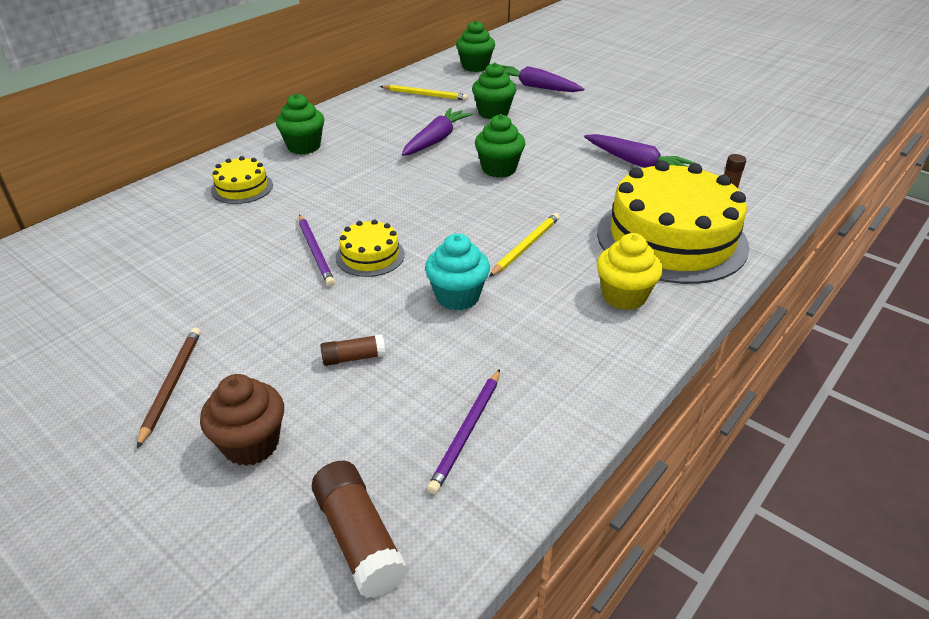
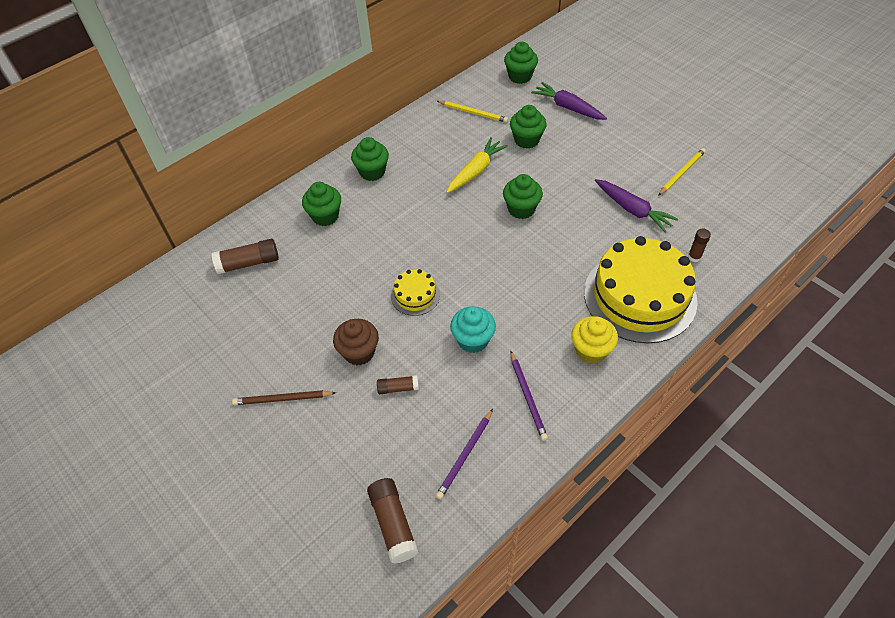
camera: 10 degrees right, 15 degrees up
(131, 238) = (248, 263): none -> brown glue stick
(171, 385) = (282, 399): brown pencil -> brown pencil turned 105 degrees counterclockwise
(242, 188) = (325, 216): yellow cake -> green cupcake
(251, 444) = (332, 450): brown cupcake -> brown cupcake (359, 352)
(315, 252) = (377, 288): purple pencil -> purple pencil (528, 397)
(435, 140) = (476, 171): purple carrot -> yellow carrot
(526, 246) = (529, 295): yellow pencil -> yellow pencil (681, 173)

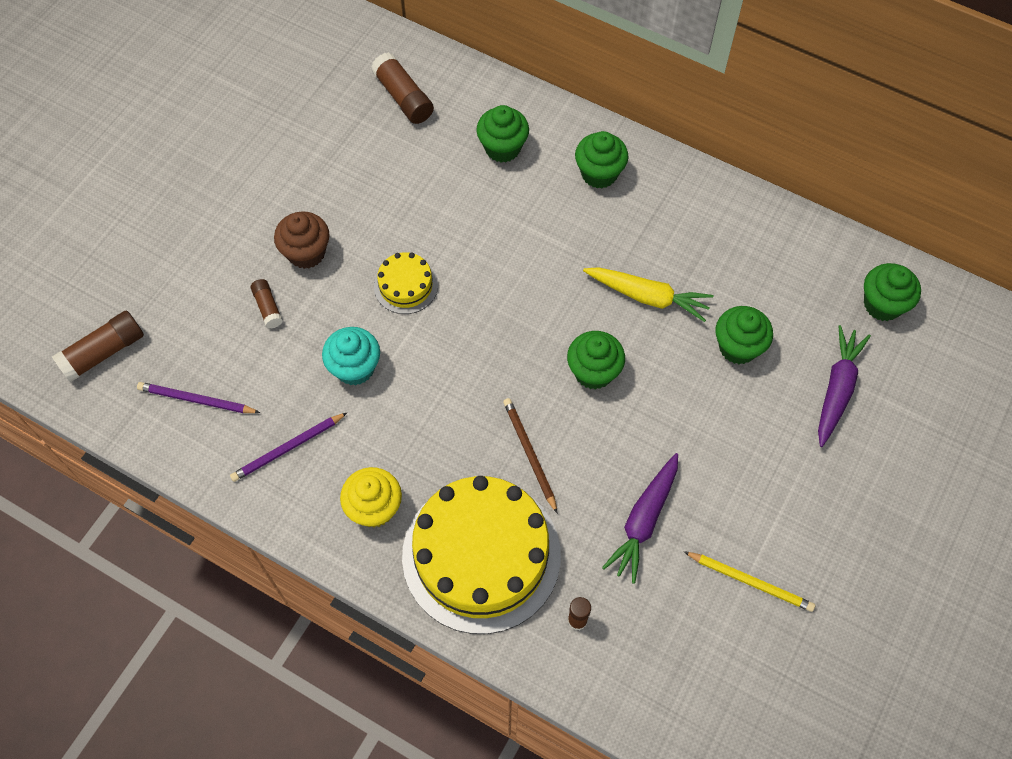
camera: 70 degrees right, 10 degrees up
(282, 399) = (227, 200): brown pencil -> brown pencil (529, 454)
(473, 113) = (769, 262): yellow pencil -> none

